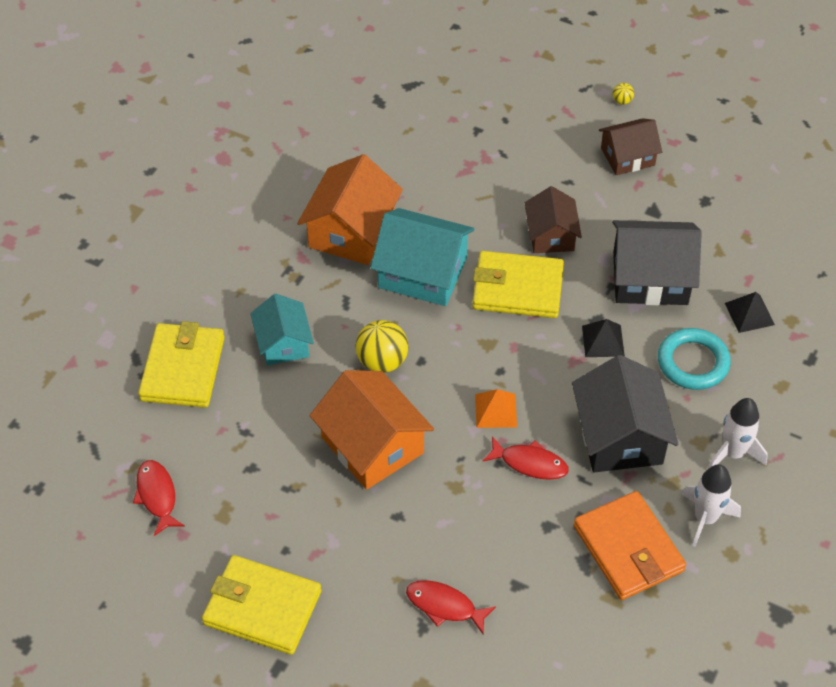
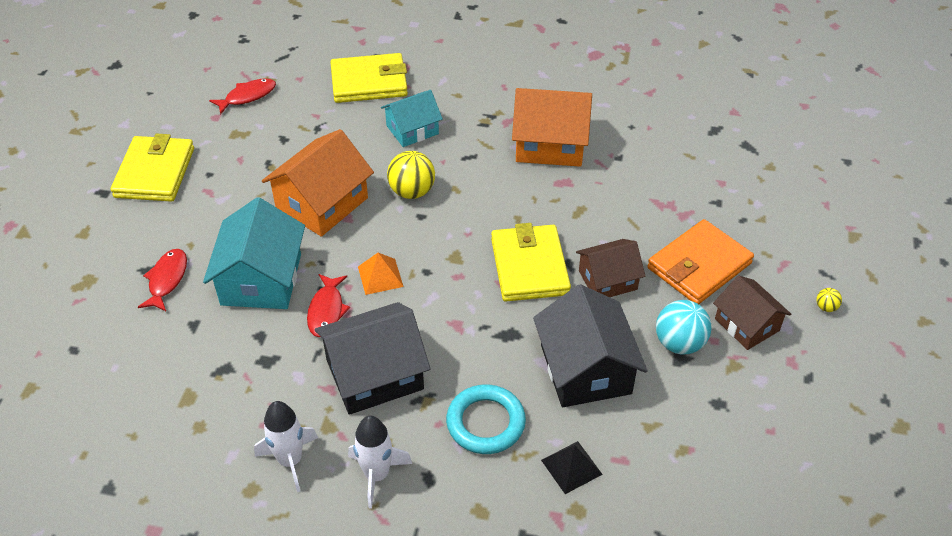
camera: 75 degrees right, 5 degrees down
(423, 273) = (521, 198): turquoise house -> turquoise house (261, 279)
(603, 340) = (488, 342): black pyramid -> none
(628, 548) = (244, 401): orange wallet -> orange wallet (699, 266)
(637, 207) = (679, 343): none -> turquoise ball

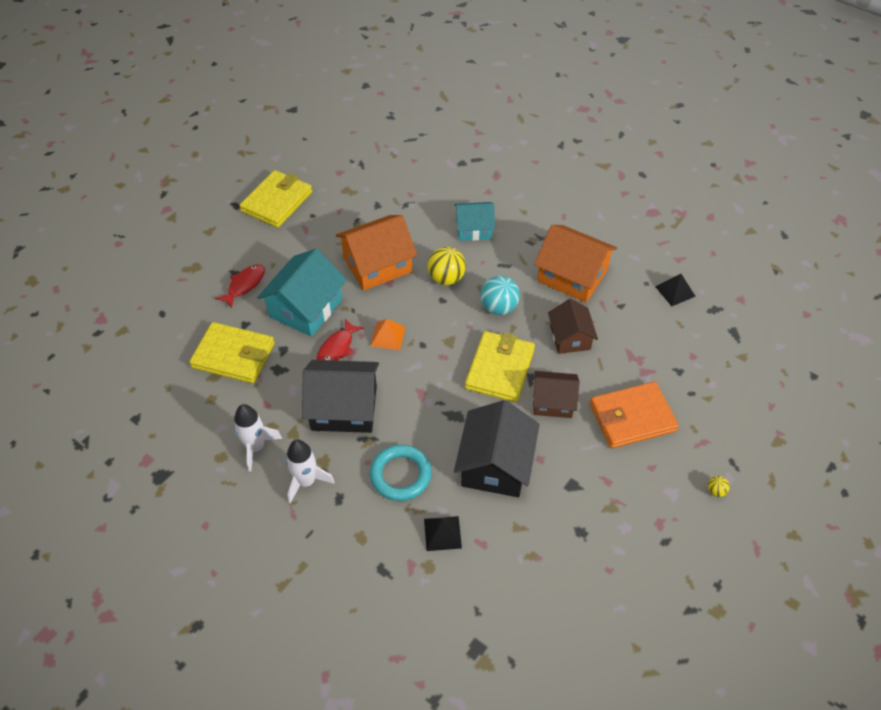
camera: 25 degrees right, 5 degrees up
(247, 96) = (369, 163): red fish -> none
(369, 82) = (463, 179): yellow wallet -> yellow wallet (233, 355)
(665, 125) = (675, 291): none -> black pyramid
(679, 343) = (578, 473): turquoise ball -> turquoise ball (498, 307)
(747, 324) = (641, 479): brown house -> brown house (570, 337)

